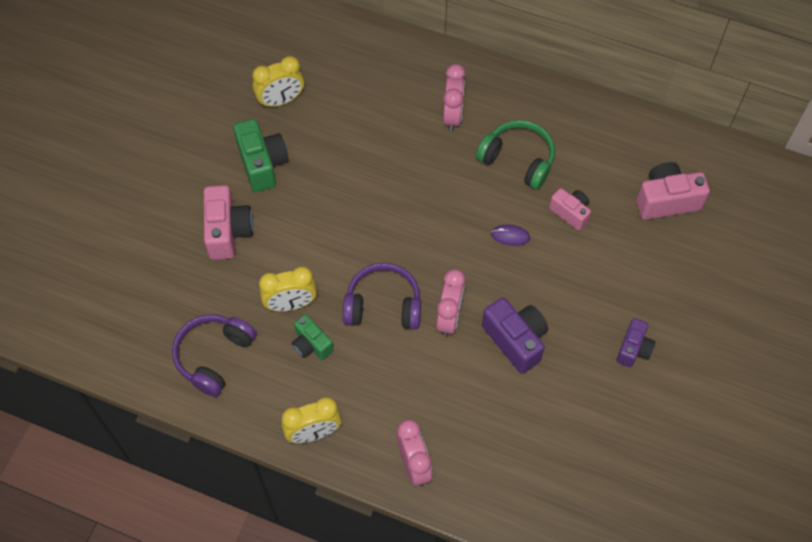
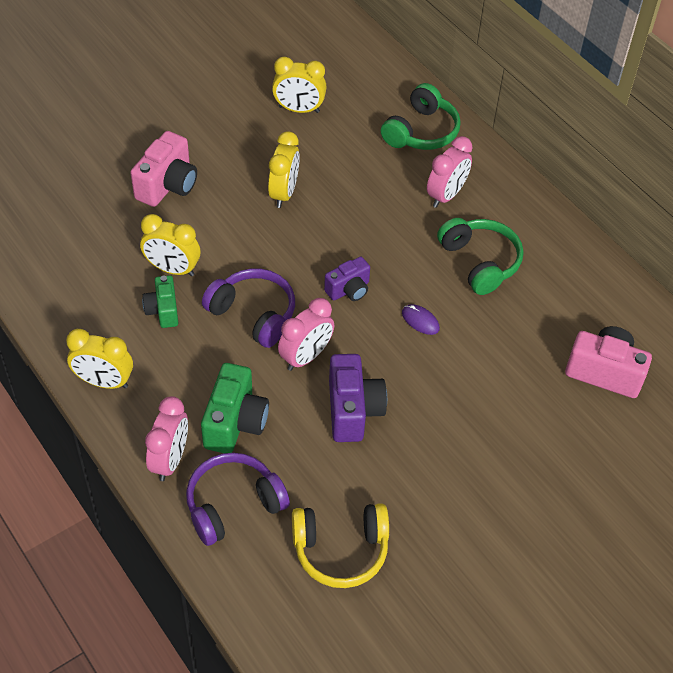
camera: 30 degrees right, 10 degrees down
(214, 356) = (72, 274): purple headphones -> purple headphones (233, 504)
(262, 164) = (241, 149): green camera -> green camera (235, 422)
(327, 185) = (284, 193): none -> yellow clock
(393, 67) = (421, 132): none -> green headphones
(570, 213) = (496, 332): pink camera -> none
(587, 455) = (340, 550): none -> yellow headphones
(633, 349) = (464, 483): purple camera -> purple camera (349, 290)

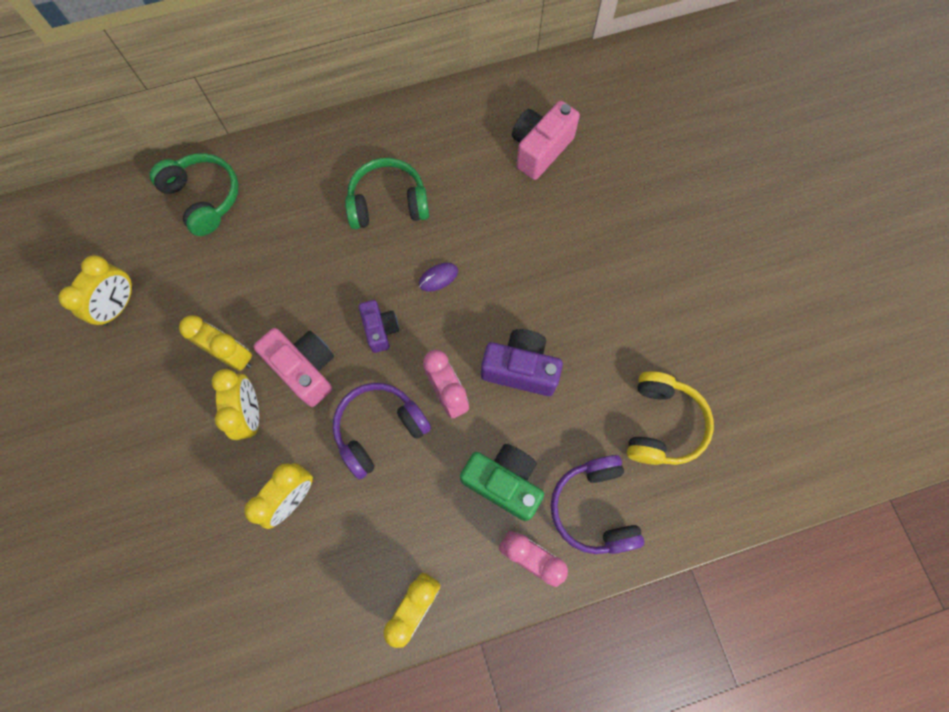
camera: 70 degrees left, 20 degrees up
(163, 310) = (344, 521): green camera -> none
(167, 185) = (170, 475): pink camera -> pink camera (305, 369)
(237, 220) = (250, 413): none -> yellow clock
(446, 195) = (296, 204): pink clock -> none

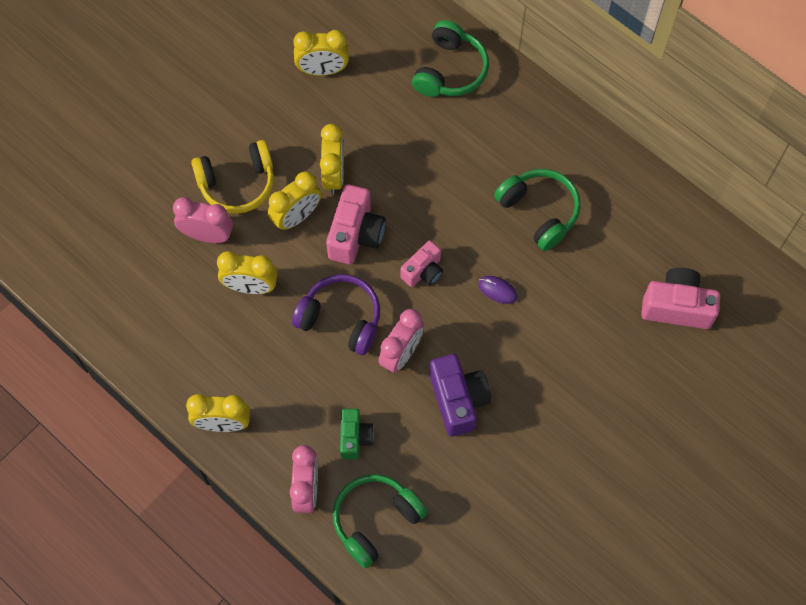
camera: 60 degrees right, 5 degrees down
(209, 511) = (207, 235): none -> pink clock
(380, 330) = (423, 271): purple camera -> pink camera
(503, 482) = (355, 438): green camera -> green camera, size x0.63
(593, 508) = (375, 520): purple headphones -> green headphones
(662, 424) = (480, 542): yellow headphones -> yellow headphones (237, 184)

